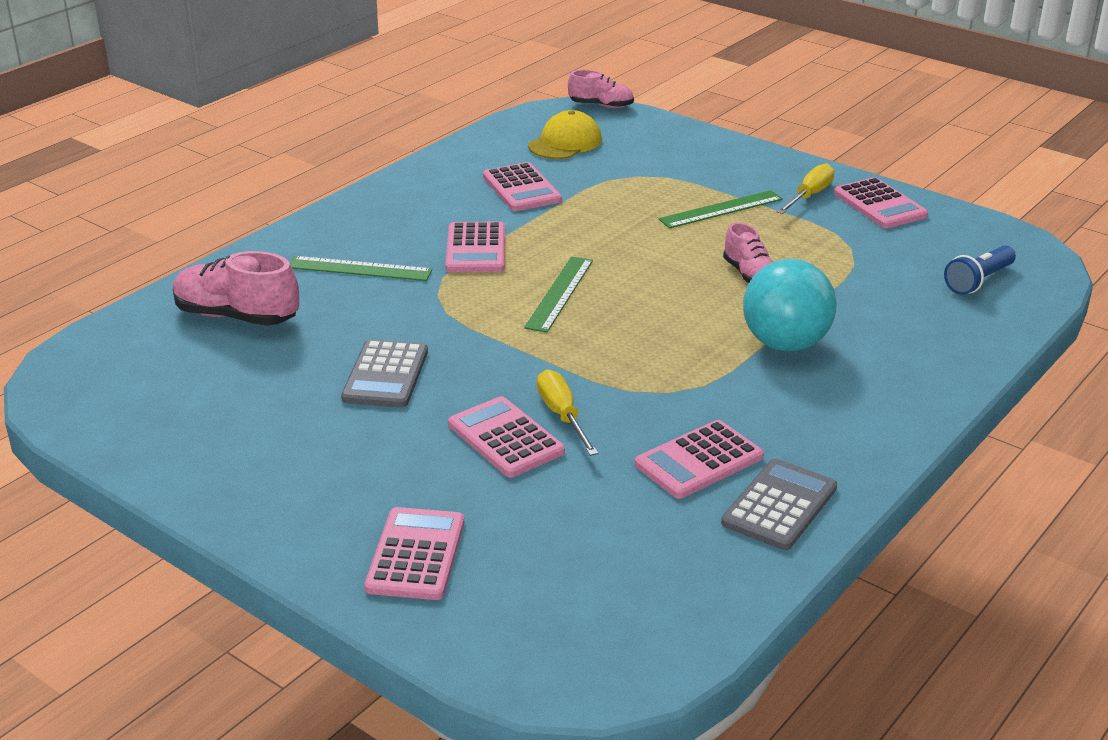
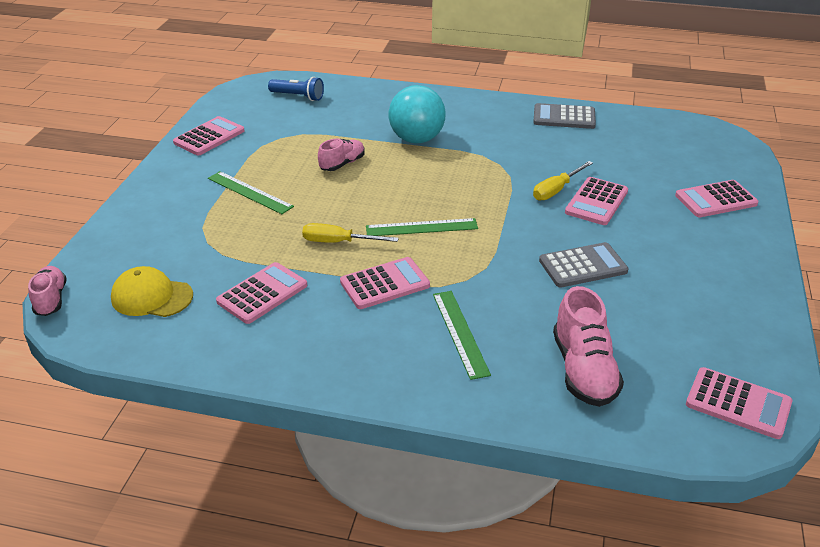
camera: 115 degrees left, 5 degrees up
(699, 461) = (552, 143): pink calculator -> pink calculator (738, 403)
(809, 196) = (207, 163): yellow screwdriver -> yellow screwdriver (338, 242)

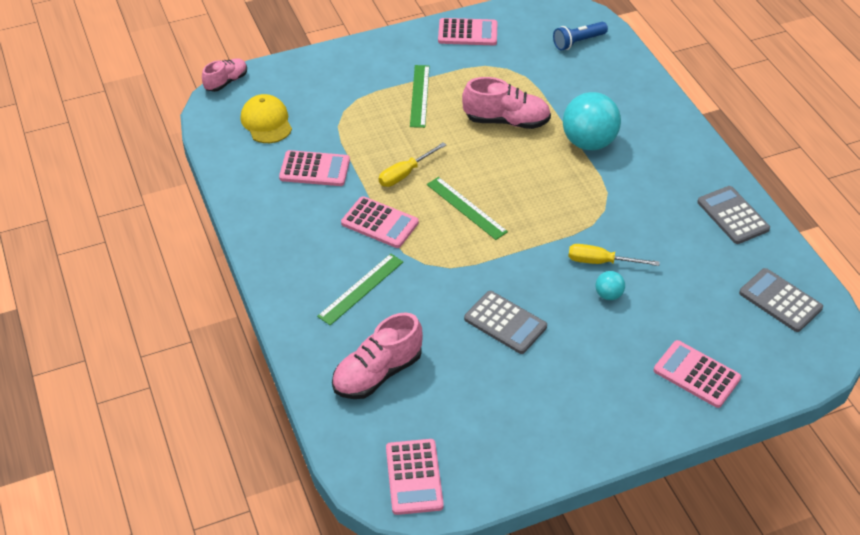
camera: 55 degrees right, 10 degrees up
(298, 96) = (578, 42): blue flashlight -> blue flashlight turned 75 degrees clockwise
(338, 242) = (405, 174): yellow screwdriver -> yellow screwdriver turned 105 degrees counterclockwise
(342, 164) = (506, 121): pink shoe -> pink shoe, size x1.61
(596, 202) = (608, 295): pink calculator -> turquoise ball
(667, 136) = (780, 300): none -> grey calculator

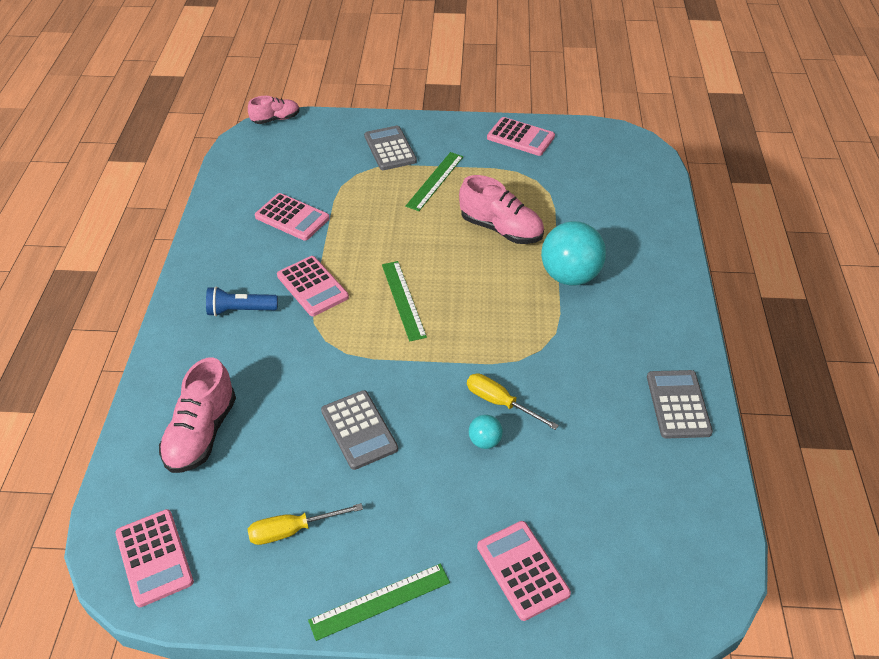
camera: 25 degrees right, 0 degrees up
(266, 122) = (283, 163): yellow cap -> none
(361, 289) = (249, 343): green ruler -> green ruler (380, 601)
(377, 373) = (201, 433): pink shoe -> pink shoe turned 60 degrees counterclockwise
(405, 174) = (369, 248): yellow screwdriver -> yellow screwdriver (292, 530)
(414, 477) = (154, 557): pink calculator -> pink calculator turned 45 degrees counterclockwise
(578, 42) = (624, 176): blue flashlight -> blue flashlight (240, 310)
(780, 300) = (674, 522): grey calculator -> grey calculator (390, 149)

